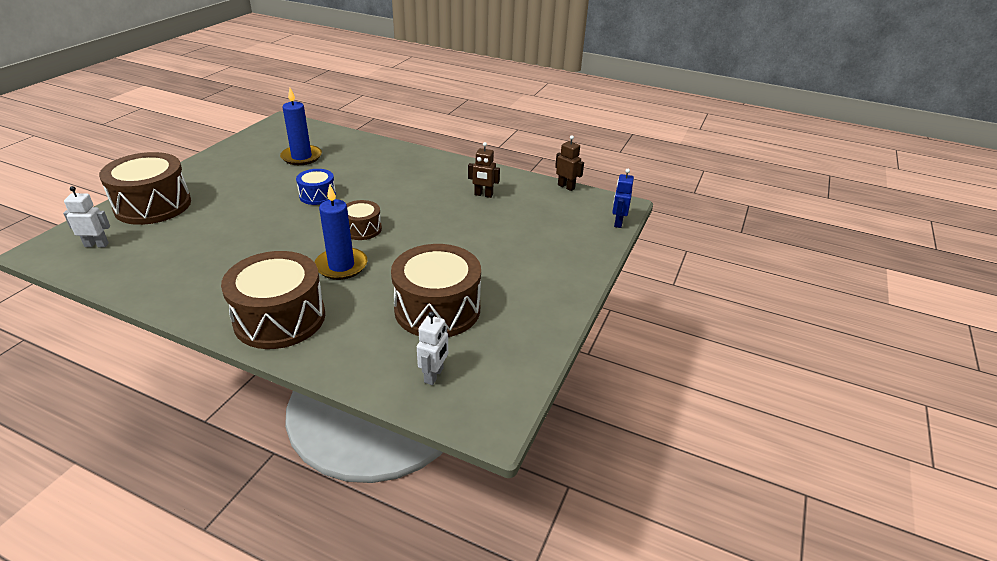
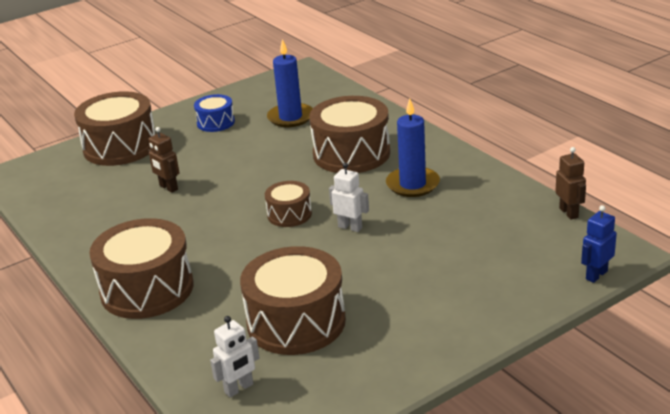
camera: 35 degrees right, 5 degrees down
(97, 245) = (52, 177): white robot -> white robot (350, 227)
(317, 195) = (274, 166): blue drum -> blue drum (216, 122)
(341, 266) = (239, 250): blue candle -> blue candle (412, 184)
(376, 175) = (351, 153): none -> brown drum
(483, 195) = (454, 202): brown robot -> brown robot (168, 188)

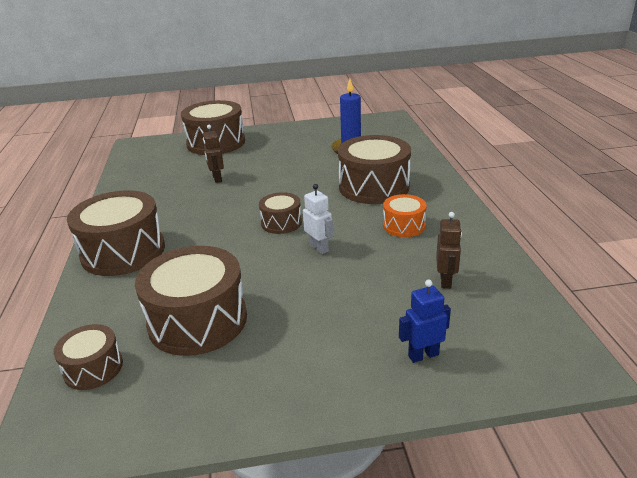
camera: 25 degrees right, 0 degrees up
(216, 122) = (294, 141): blue drum -> none
(239, 388) = (93, 368): white robot -> brown drum
(412, 184) = (404, 226): blue candle -> orange drum
(569, 213) = (539, 296): brown robot -> brown robot (446, 281)
(596, 275) = (525, 377): blue robot -> blue robot (423, 355)

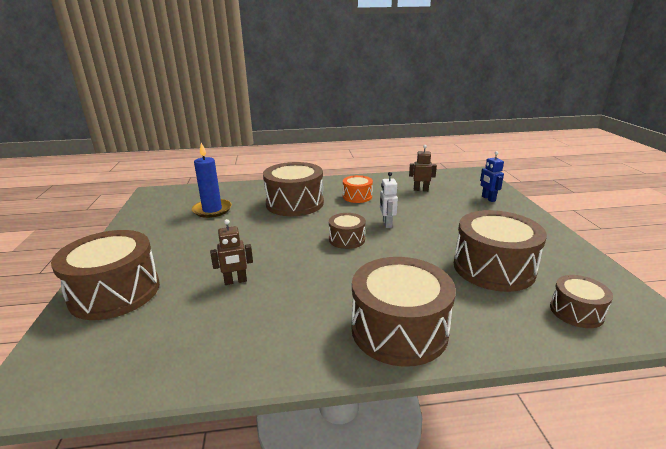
camera: 90 degrees left, 5 degrees down
(319, 248) = (387, 224): white robot -> white robot turned 60 degrees counterclockwise

